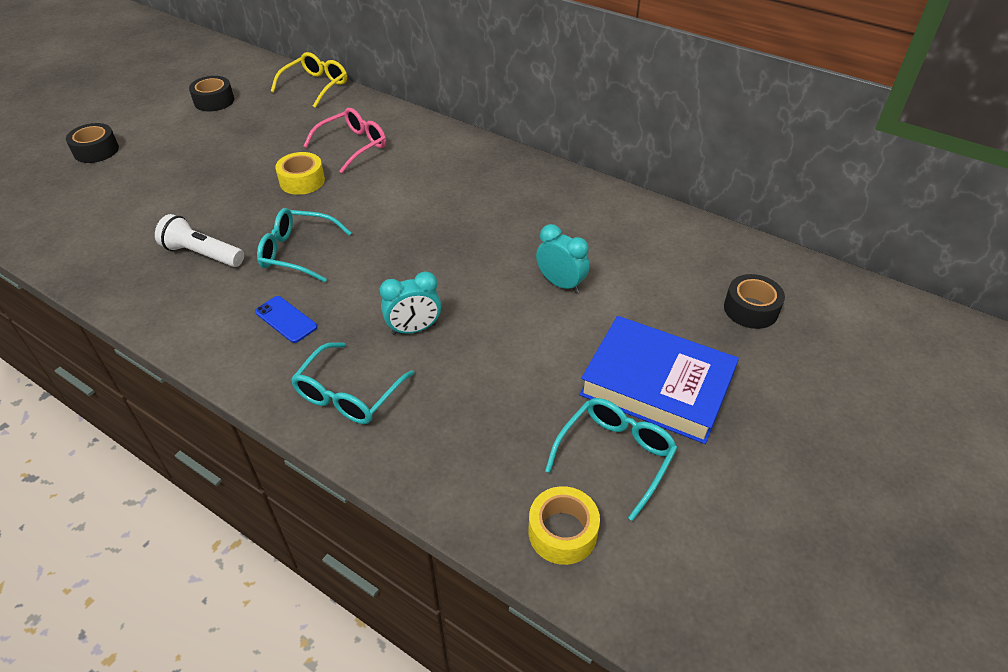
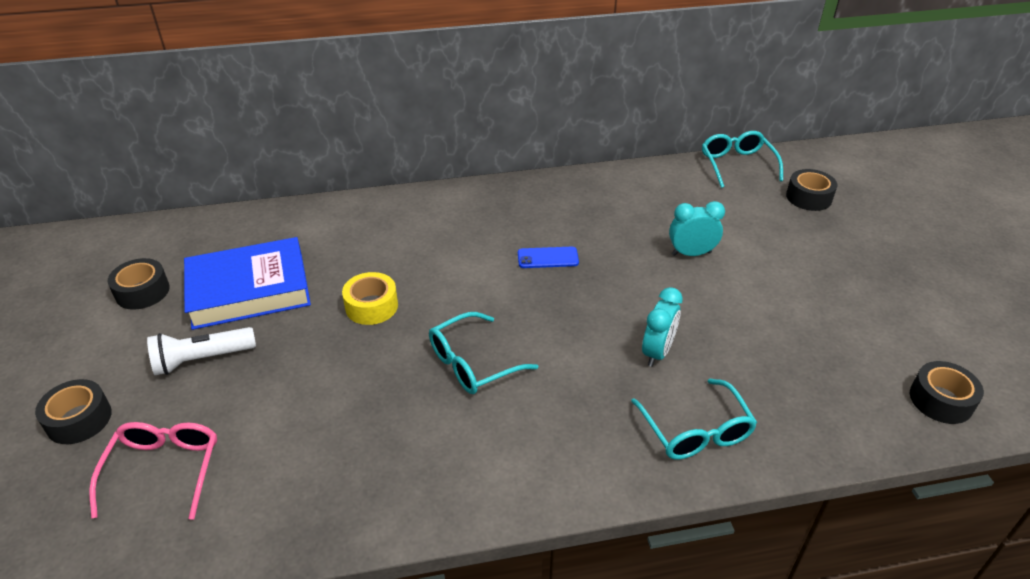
camera: 45 degrees left, 5 degrees down
(202, 254) = (389, 426): white flashlight -> white flashlight (202, 359)
(286, 319) = (557, 419): blue phone -> blue phone (548, 258)
(316, 86) = (235, 221): yellow glasses -> none
(353, 146) = (366, 251): pink glasses -> pink glasses (164, 470)
(562, 532) = (941, 400): yellow tape -> black tape
(615, 456) = (890, 334): turquoise glasses -> turquoise glasses (737, 165)
(657, 385) = (840, 276): blue book -> blue book (249, 290)

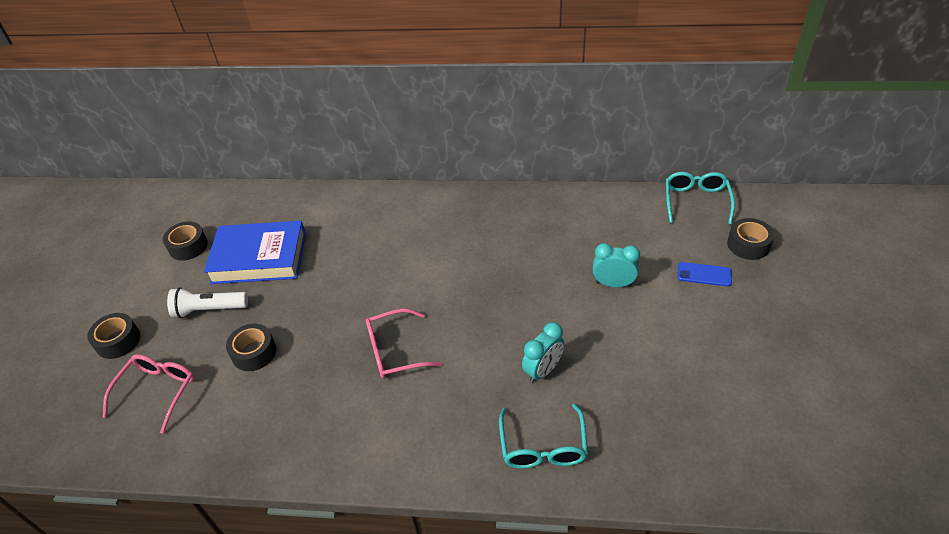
camera: 20 degrees right, 5 degrees up
(371, 306) = (340, 287): yellow tape -> none
(472, 363) = (395, 351): turquoise glasses -> pink glasses
(548, 258) = (491, 268): blue phone -> blue phone (704, 274)
(941, 400) = (771, 467): black tape -> black tape (254, 352)

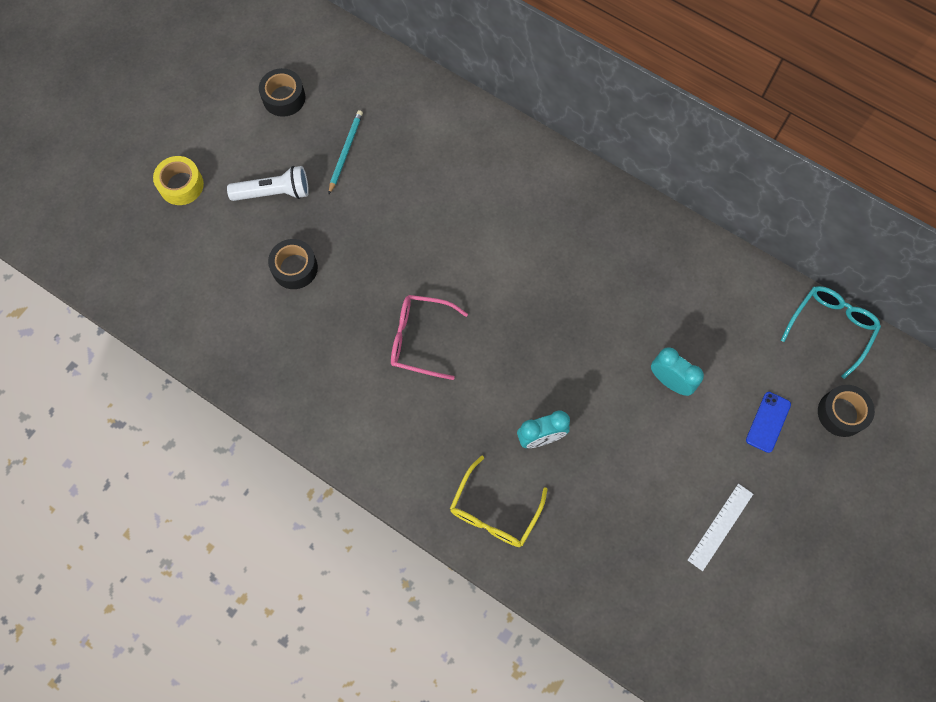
camera: 25 degrees right, 25 degrees up
(118, 341) = (181, 185): black tape -> yellow tape
(157, 391) = (197, 263): pink glasses -> none
(209, 309) = (274, 193): white flashlight -> white flashlight turned 150 degrees clockwise
(259, 258) = (345, 152): blue book -> turquoise pencil
(543, 447) = (494, 511): turquoise glasses -> yellow glasses
(704, 274) = (768, 422): blue phone -> blue phone turned 75 degrees clockwise
(730, 359) = (720, 526): none -> white ruler

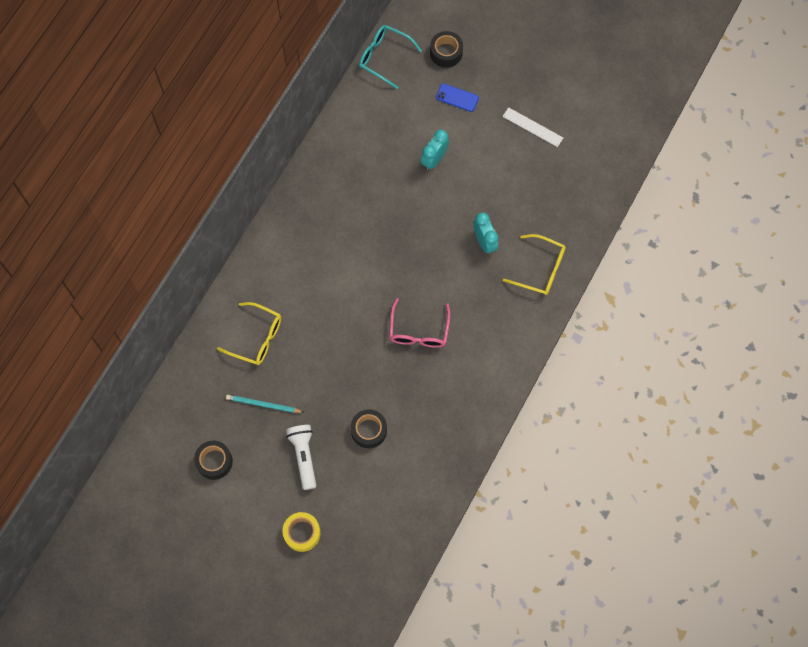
camera: 95 degrees left, 0 degrees up
(431, 149) = (257, 338): none -> yellow glasses

